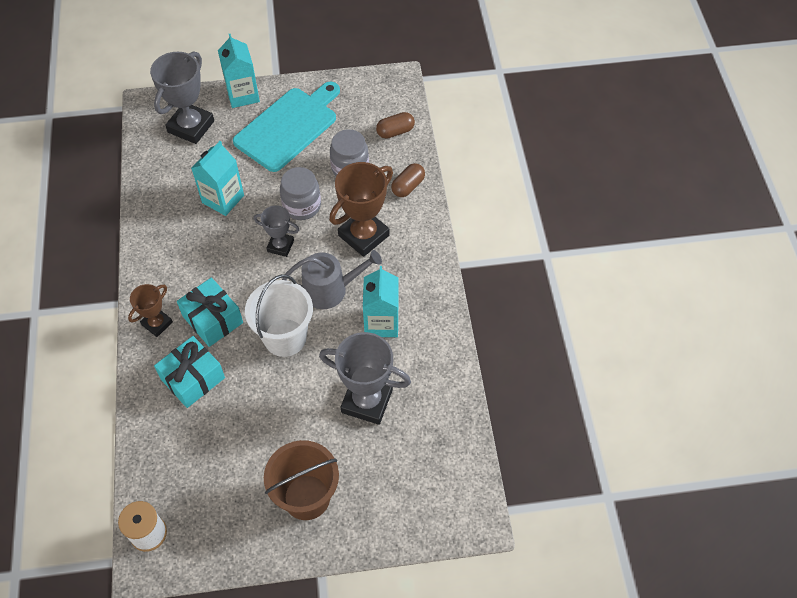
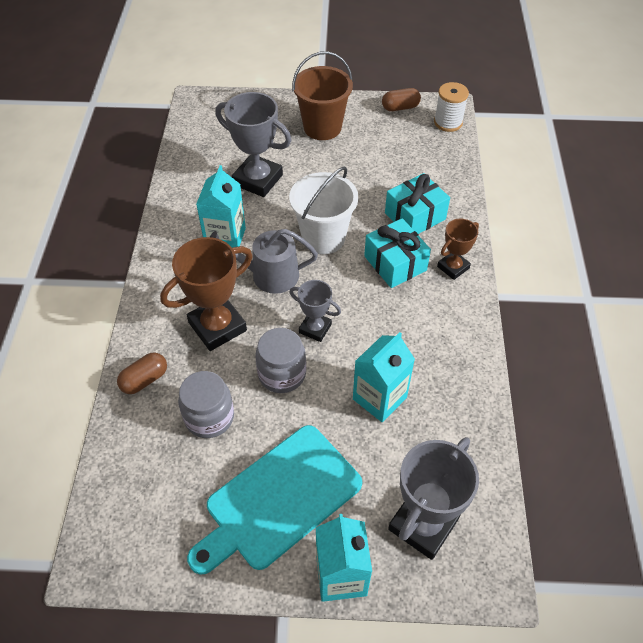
camera: 170 degrees left, 5 degrees down
(395, 132) = (131, 465): brown capsule -> brown capsule (400, 107)

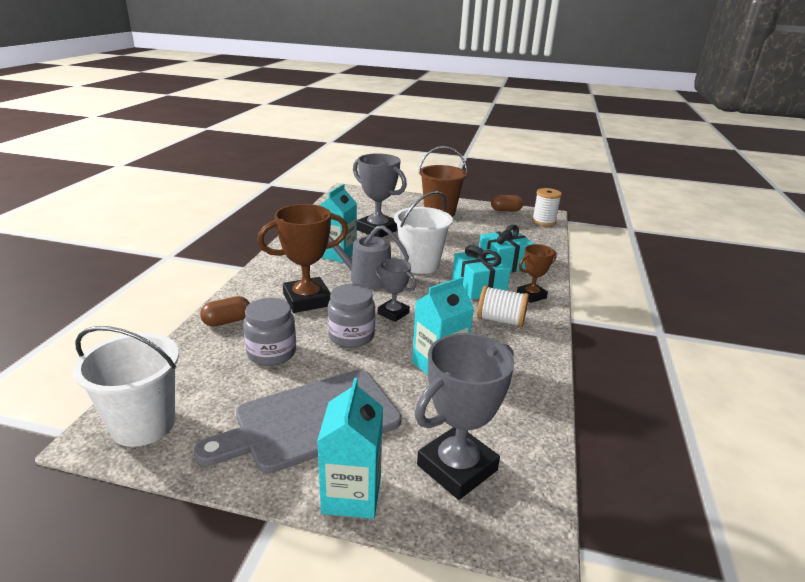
camera: 10 degrees right, 25 degrees down
(125, 540) = (143, 424): none -> white bucket
(279, 499) = (311, 421): turquoise cutting board -> grey cutting board
(428, 315) = (501, 320): none -> white spool

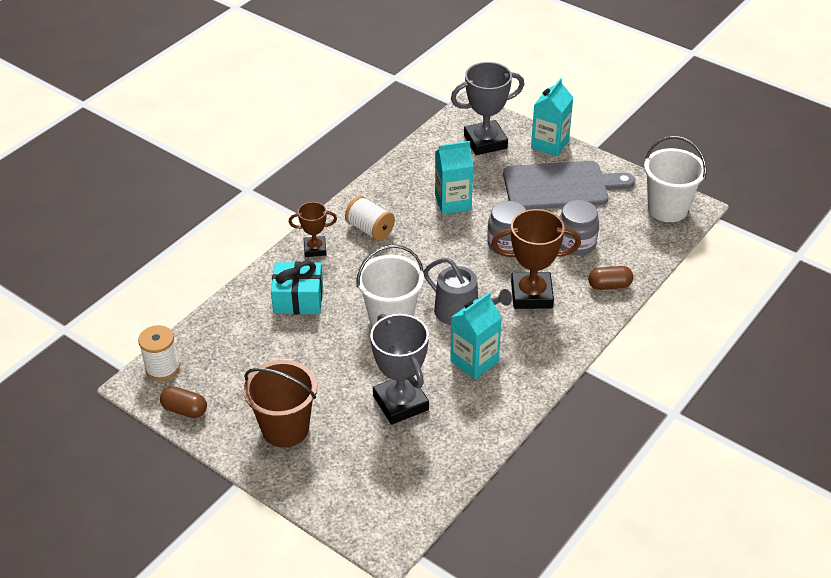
camera: 155 degrees left, 15 degrees up
(393, 313) = (459, 259): grey trophy -> none
(479, 286) = (354, 273): turquoise gift -> none

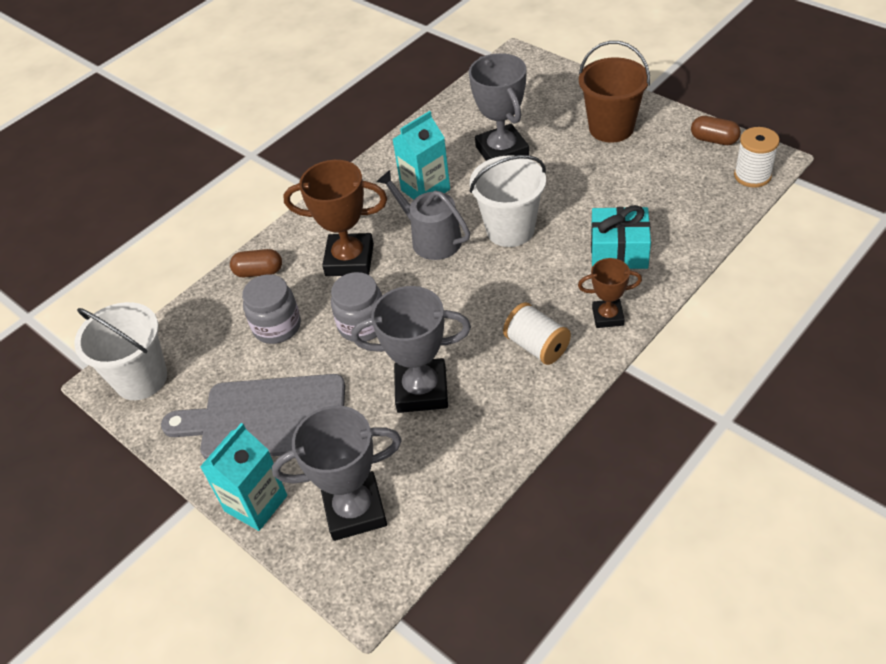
camera: 170 degrees left, 5 degrees up
(453, 202) = (421, 390): turquoise carton -> grey trophy

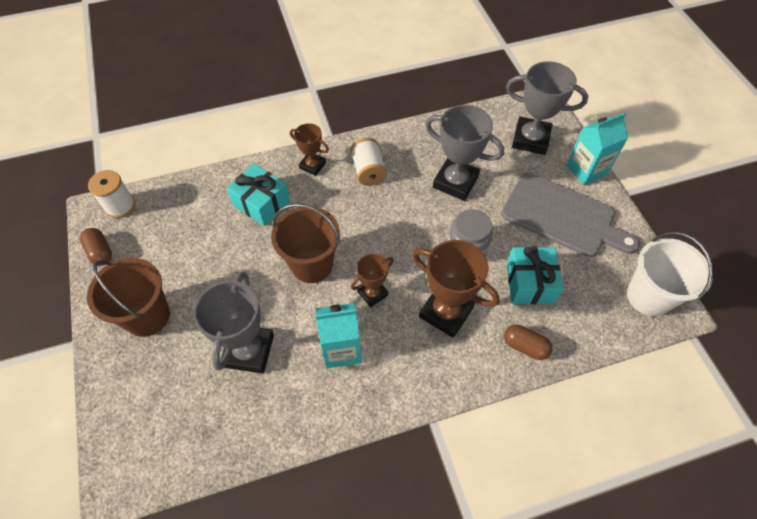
camera: 155 degrees left, 10 degrees up
(277, 326) = (529, 283): grey jar -> turquoise gift
(431, 238) = (372, 293): grey watering can -> brown trophy
(510, 230) = (312, 264): white bucket -> brown bucket

